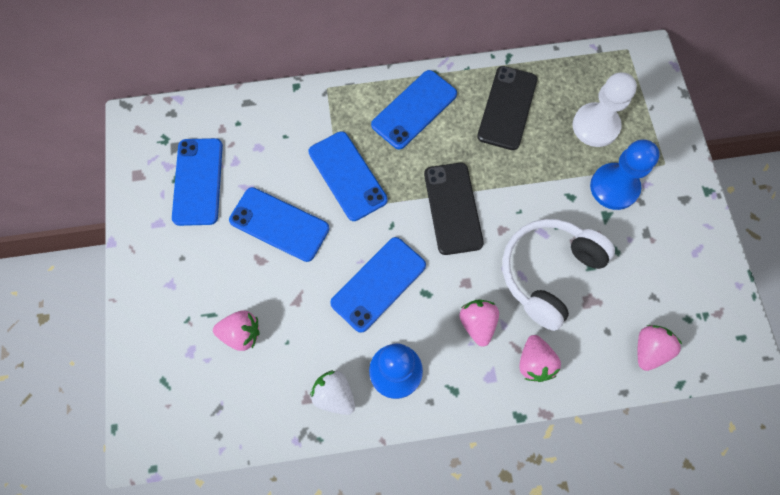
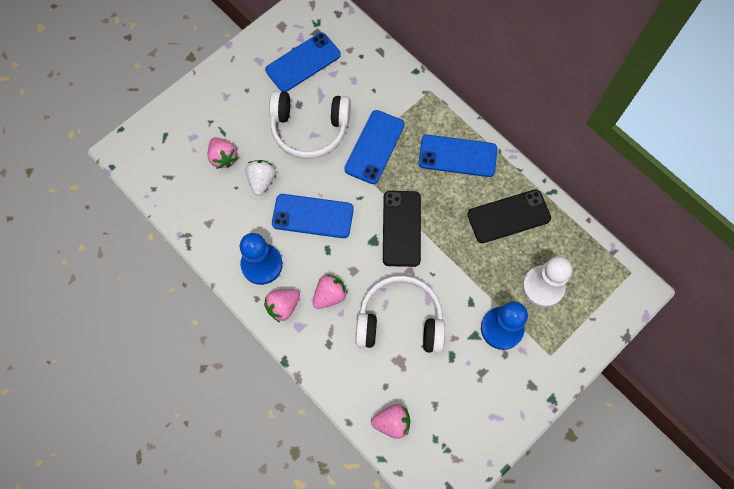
camera: 55 degrees right, 0 degrees up
(279, 224) = (309, 129): blue phone -> white headphones
(334, 394) = (222, 237): white strawberry -> white strawberry (262, 181)
(453, 208) = (401, 228): black phone -> black phone turned 45 degrees counterclockwise
(534, 362) = (328, 349): pink strawberry -> pink strawberry (283, 306)

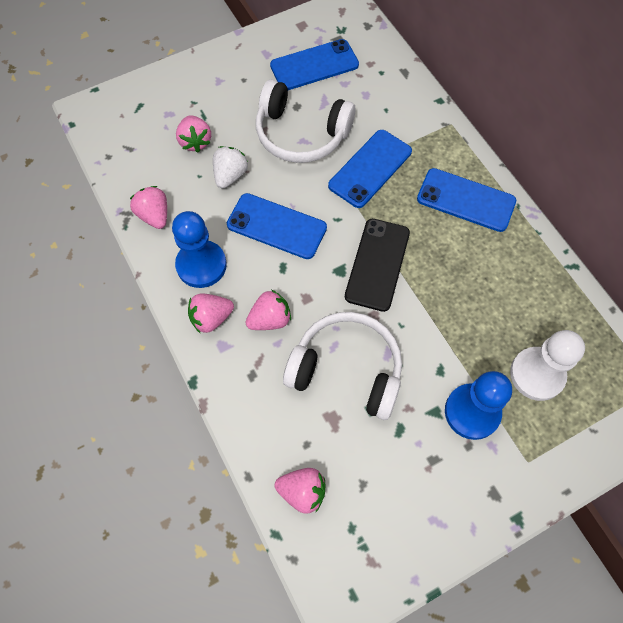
camera: 15 degrees right, 5 degrees down
(210, 231) = (154, 215): none -> pink strawberry
(508, 216) = (512, 281): black phone -> none

